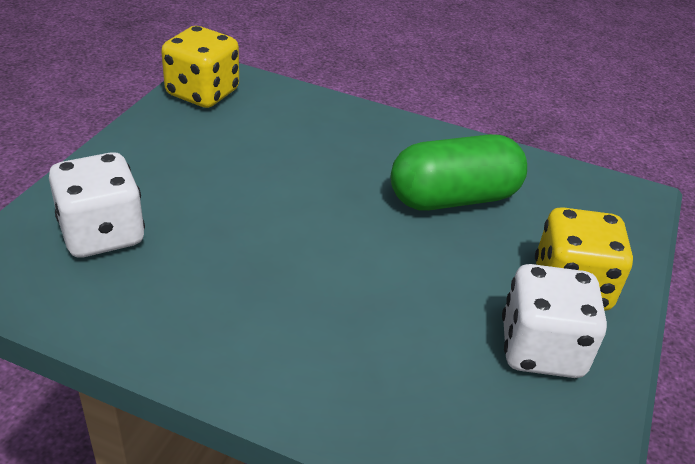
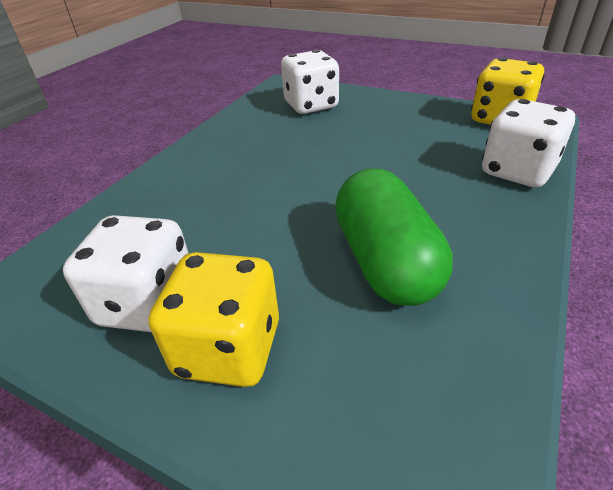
camera: 100 degrees right, 0 degrees up
(314, 108) = (517, 171): none -> white dice

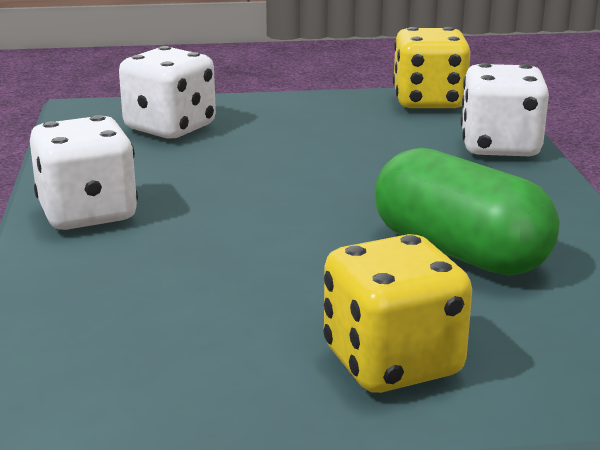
camera: 35 degrees left, 15 degrees down
(148, 303) = (245, 362): white dice -> white dice (87, 213)

